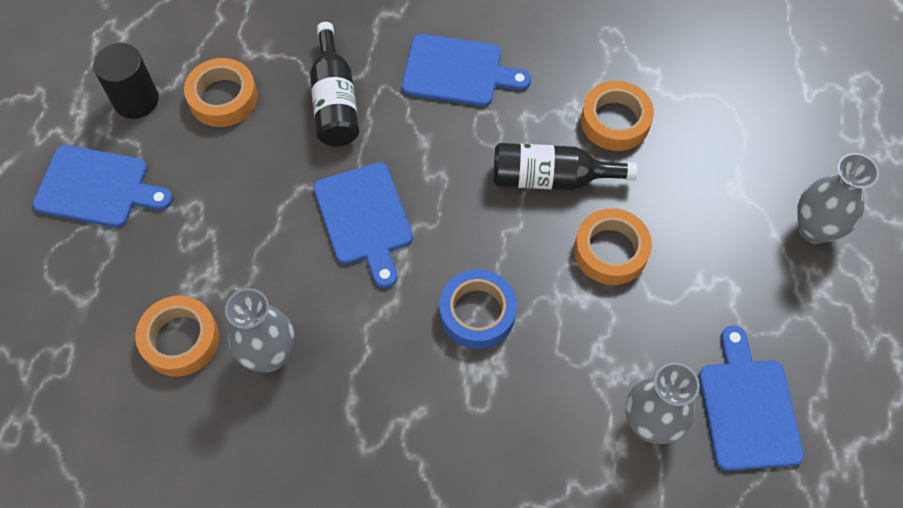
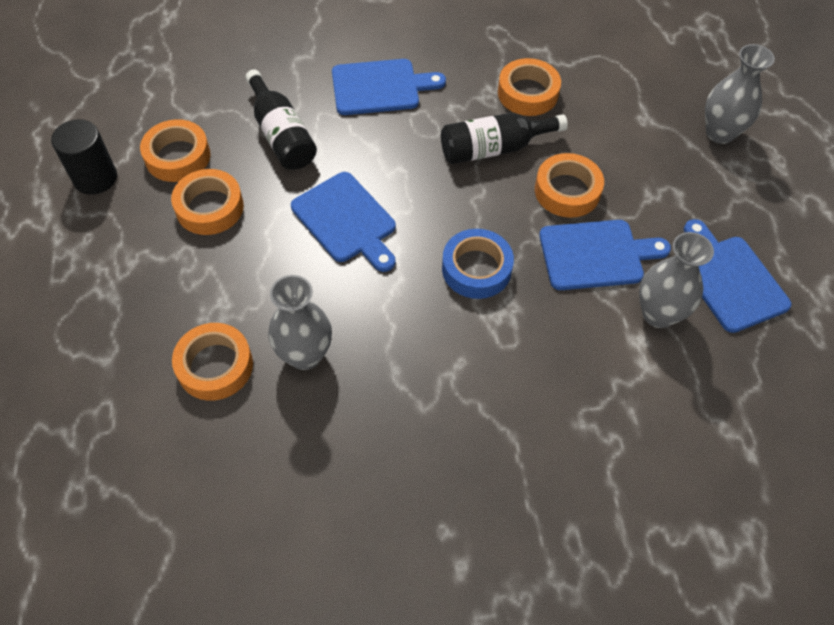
camera: 20 degrees left, 5 degrees down
(97, 188) = (85, 259): blue cutting board -> blue cutting board (596, 255)
(234, 164) = (209, 207): none -> orange tape

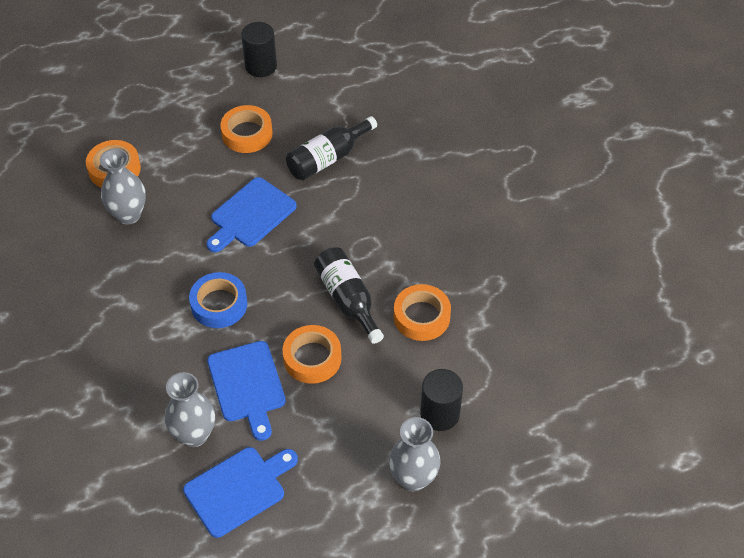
camera: 80 degrees right, 5 degrees down
(178, 156) = (291, 104): orange tape -> none
(380, 87) = (398, 210): blue cutting board -> none
(647, 100) = (439, 414): none -> black cylinder

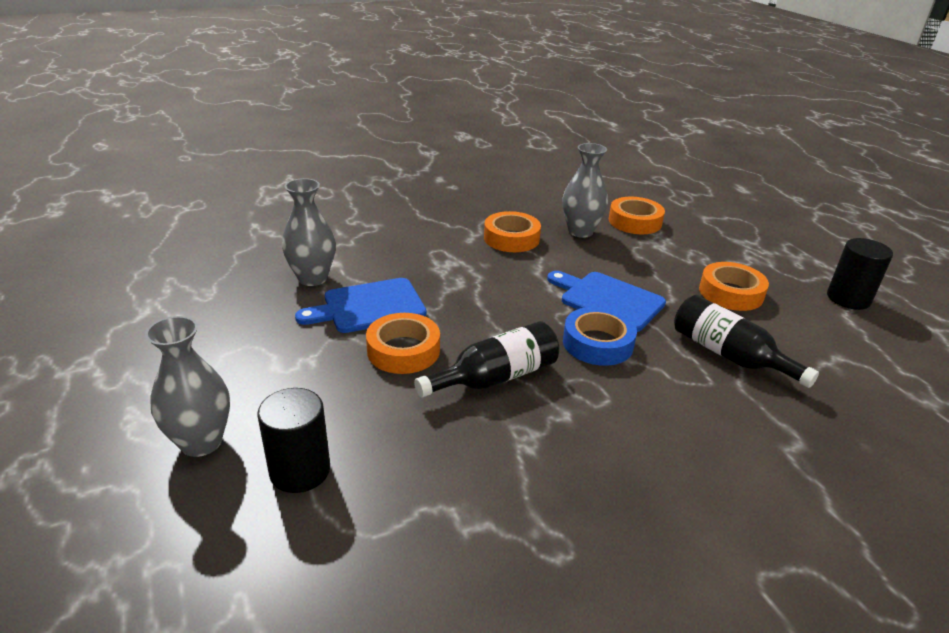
camera: 85 degrees right, 20 degrees down
(219, 304) = (476, 285): blue tape -> blue tape (597, 343)
(239, 489) = (238, 306): blue cutting board -> none
(421, 317) = (474, 450): orange tape -> orange tape (511, 238)

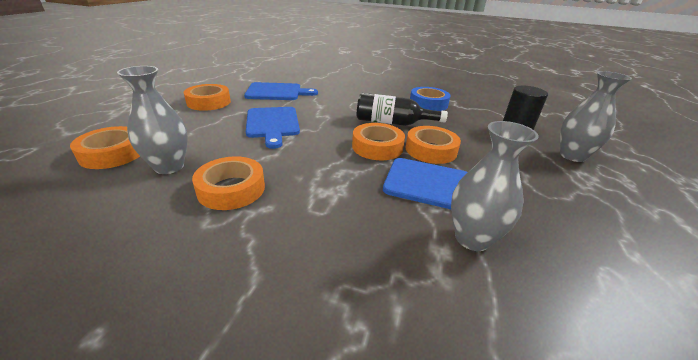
camera: 140 degrees left, 0 degrees up
(464, 325) = (377, 147): none -> orange tape
(597, 343) = (320, 114): blue tape -> blue tape (428, 104)
(729, 355) = (277, 92): black bottle -> blue cutting board
(848, 298) = (174, 83): black cylinder -> none

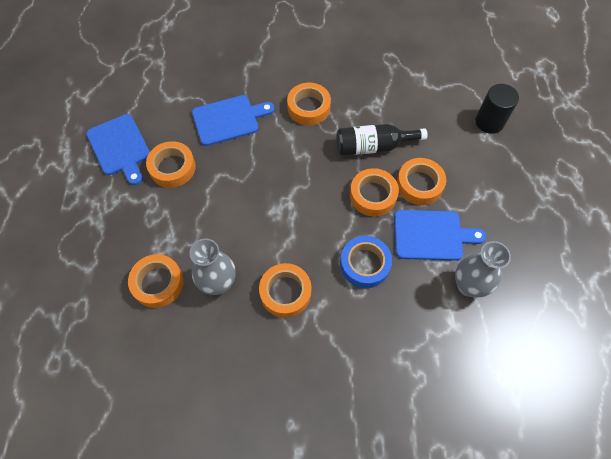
camera: 15 degrees left, 30 degrees up
(272, 124) = (262, 188): blue cutting board -> blue cutting board (120, 147)
(346, 98) = (308, 107): none -> orange tape
(428, 104) = (397, 92): blue tape -> blue tape (365, 264)
(572, 156) = (538, 153): grey vase -> none

